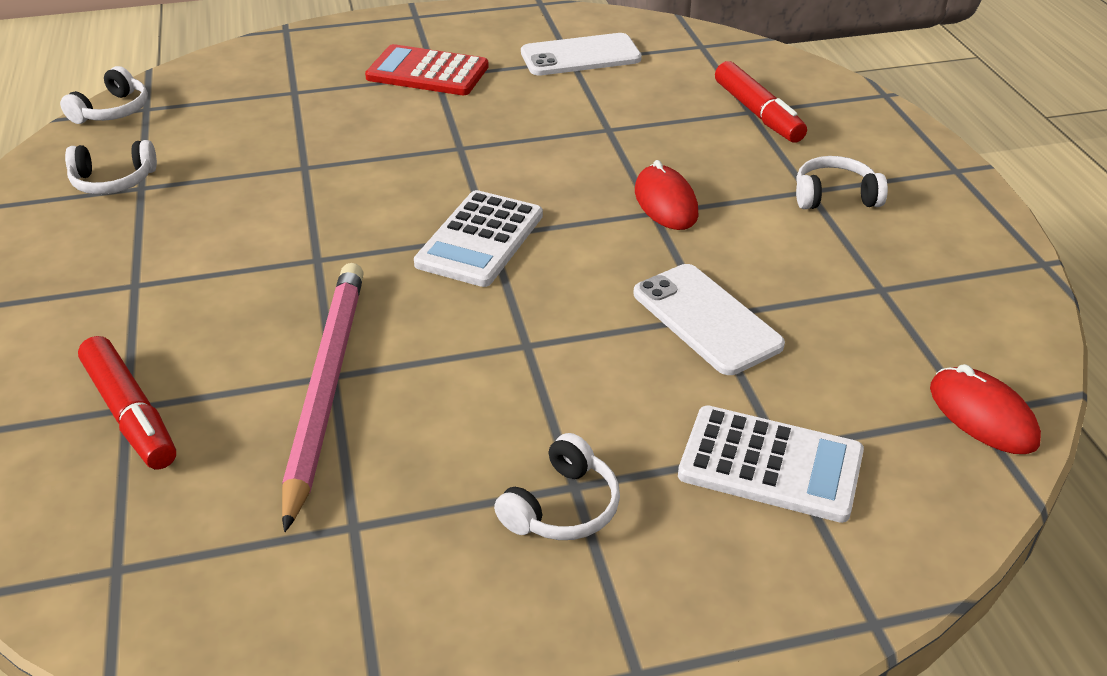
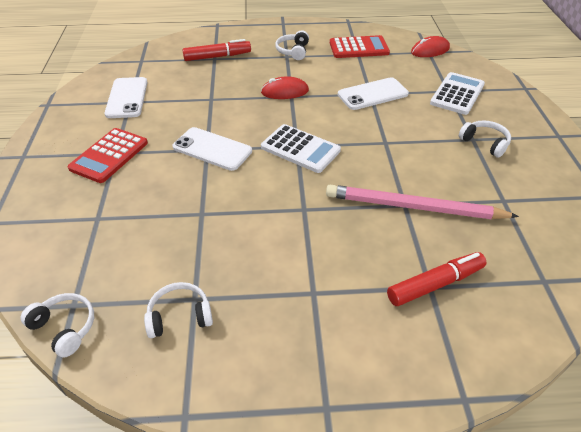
camera: 80 degrees left, 5 degrees up
(113, 181) = (179, 316): white headphones -> white headphones turned 105 degrees counterclockwise
(460, 152) = (212, 149): none -> white phone
(912, 288) = (359, 48): none -> red calculator

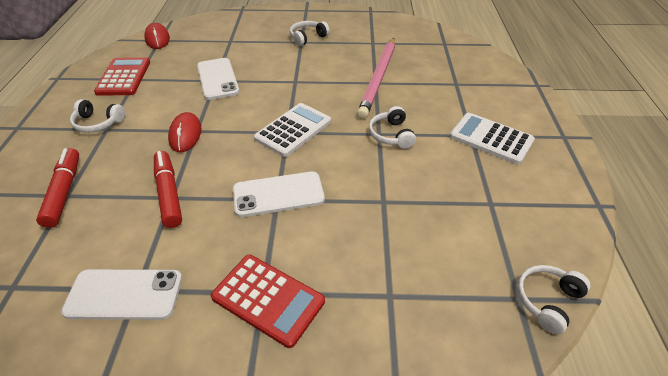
camera: 85 degrees left, 0 degrees up
(179, 316) = (512, 212): white headphones -> white headphones (391, 135)
(212, 149) = (278, 194): white phone -> white phone turned 45 degrees clockwise
(435, 284) = (454, 81): red marker -> red marker (169, 194)
(457, 94) = (237, 38): white calculator -> white calculator (491, 139)

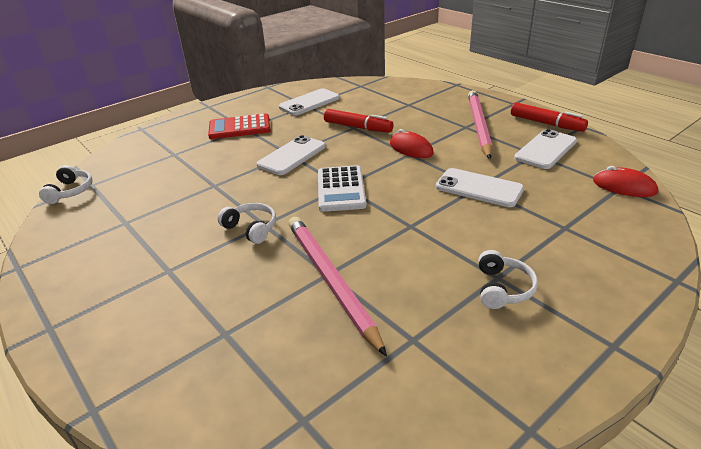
camera: 140 degrees right, 10 degrees down
(64, 192) = (412, 104): red marker -> red marker (546, 123)
(98, 123) = (478, 126): white headphones -> pink pencil
(124, 77) = (545, 150): red calculator -> white phone
(491, 139) = (143, 277): white calculator -> none

